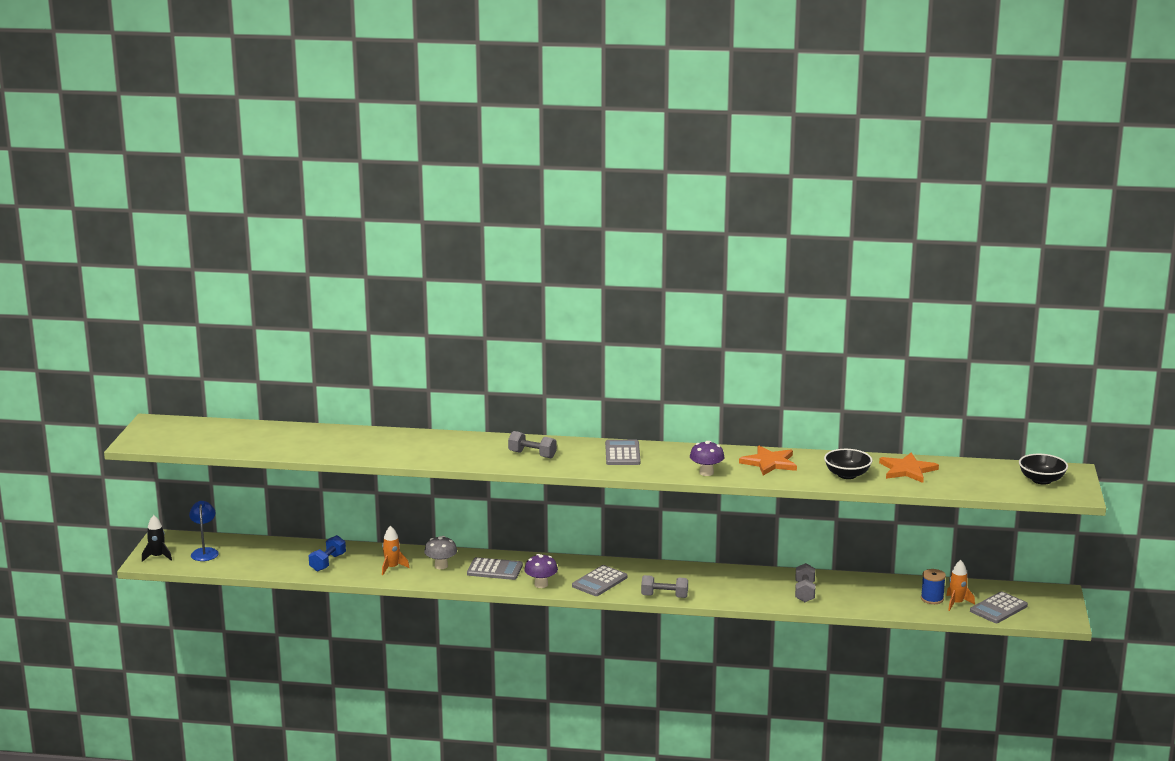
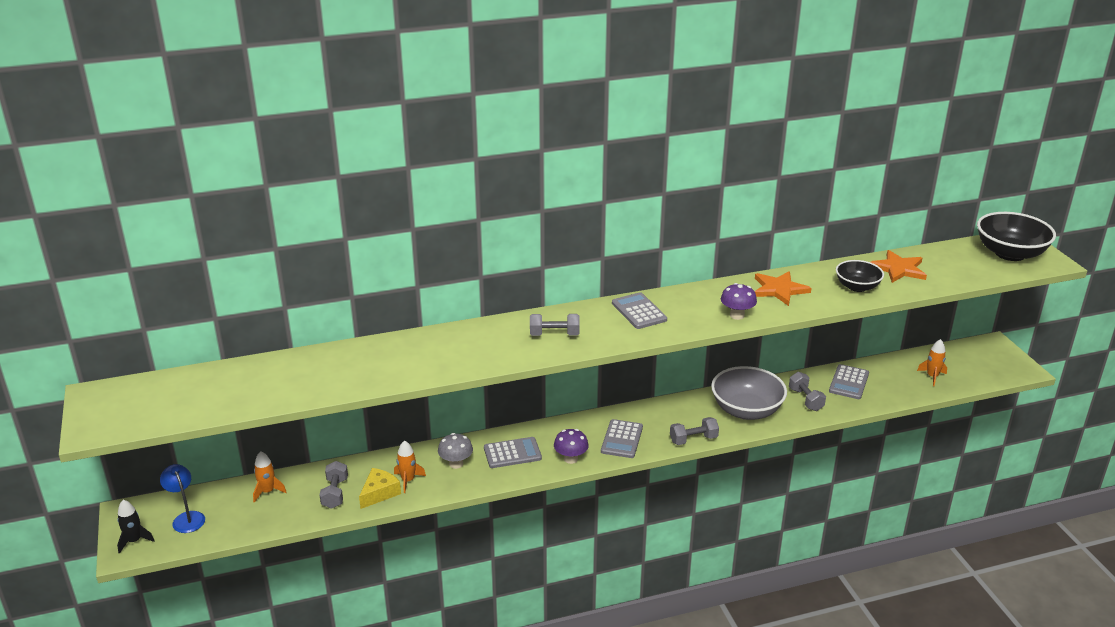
camera: 25 degrees left, 10 degrees up
(277, 550) = (268, 491): none -> orange rocket
(327, 562) = (335, 493): blue dumbbell -> grey dumbbell
(362, 570) = (379, 493): none -> yellow cheese
(737, 587) = (746, 410): none -> grey bowl
(932, 599) = (909, 377): blue spool -> none
(998, 608) = (967, 373): grey calculator -> grey calculator (849, 382)
(1041, 480) = (1010, 253): black bowl -> black bowl, size x1.65

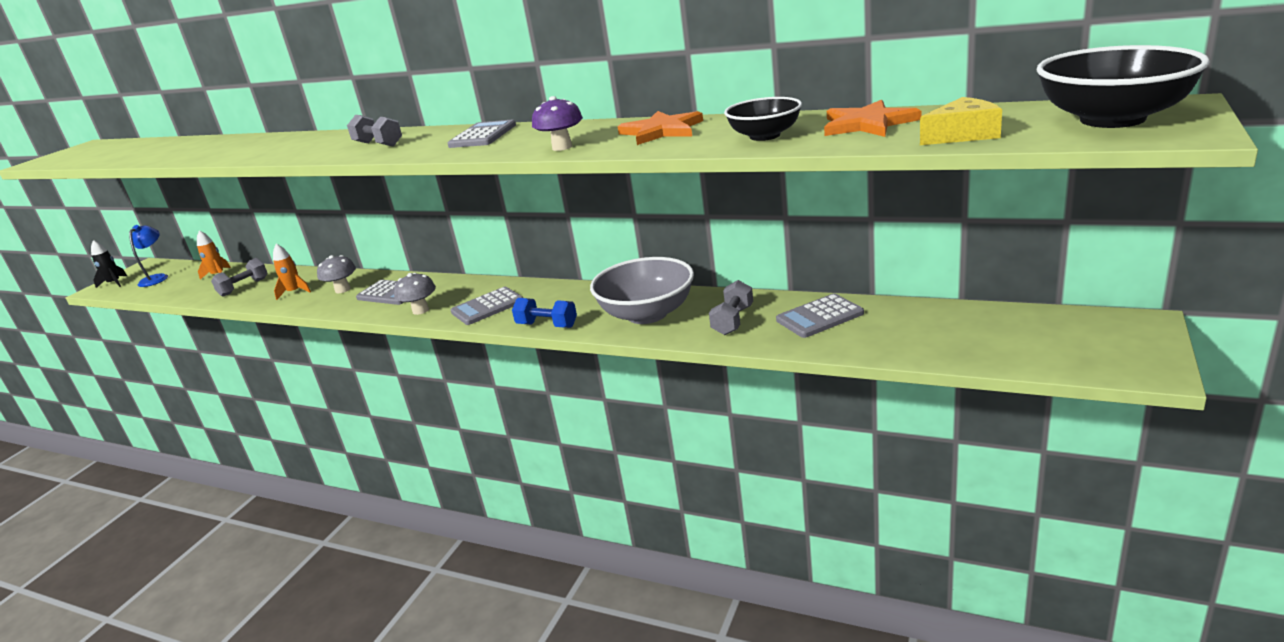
camera: 45 degrees right, 5 degrees down
(379, 493) = (264, 295): yellow cheese -> yellow cheese (962, 135)
(571, 459) = (420, 310): purple mushroom -> grey mushroom
(693, 439) = (547, 325): grey dumbbell -> blue dumbbell
(932, 376) = (958, 339): orange rocket -> none

